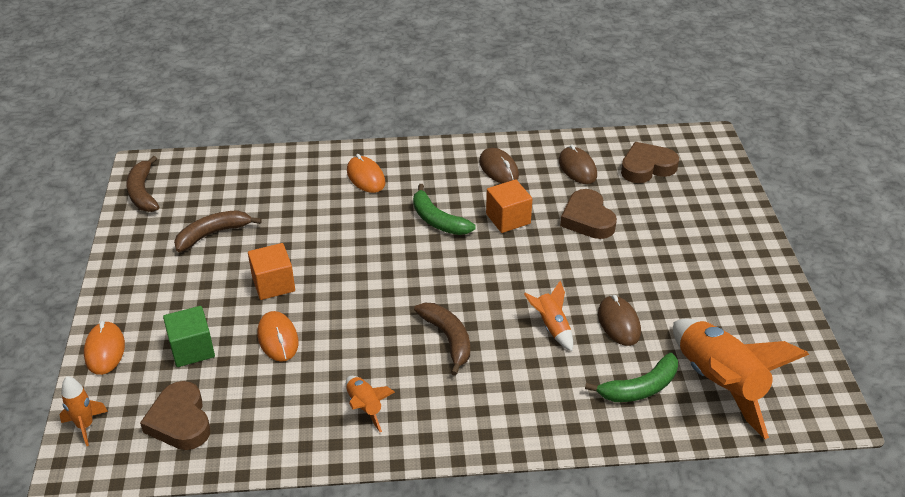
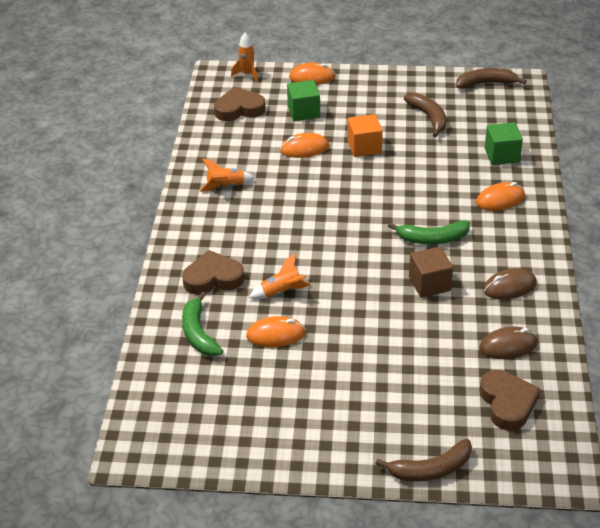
camera: 100 degrees right, 0 degrees up
(287, 178) = (501, 155): none -> green cube
(437, 220) = (432, 239): green banana -> green banana turned 150 degrees counterclockwise
(448, 339) = (282, 232): brown banana -> brown banana (431, 469)
(508, 219) = (429, 284): orange cube -> brown cube
(587, 219) = (422, 339): brown heart -> brown heart (213, 278)
(618, 323) = (275, 335): brown mouse -> orange mouse
(719, 384) = (187, 385): orange rocket -> none

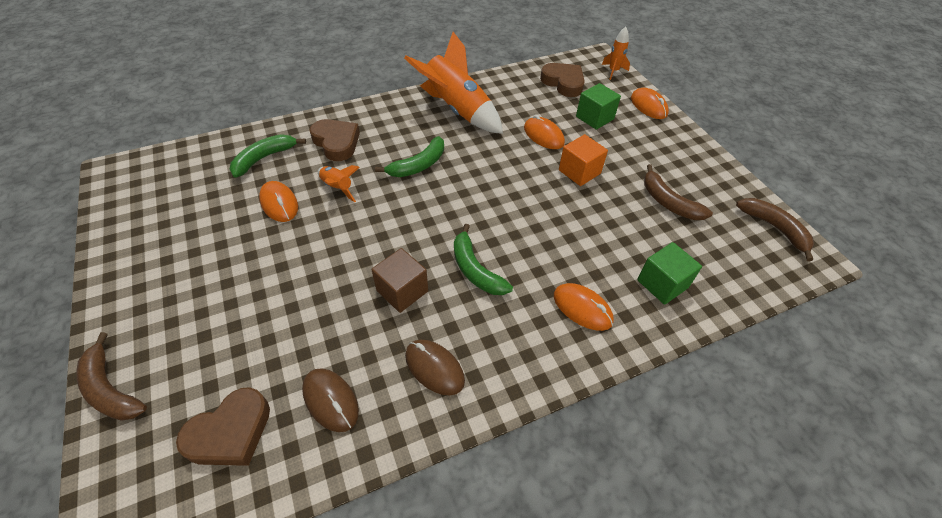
camera: 60 degrees right, 10 degrees up
(226, 186) = (457, 110): orange rocket -> orange rocket, size x2.12
(287, 234) = (418, 165): none -> green banana
(429, 118) = (668, 202): brown banana -> brown banana turned 105 degrees clockwise

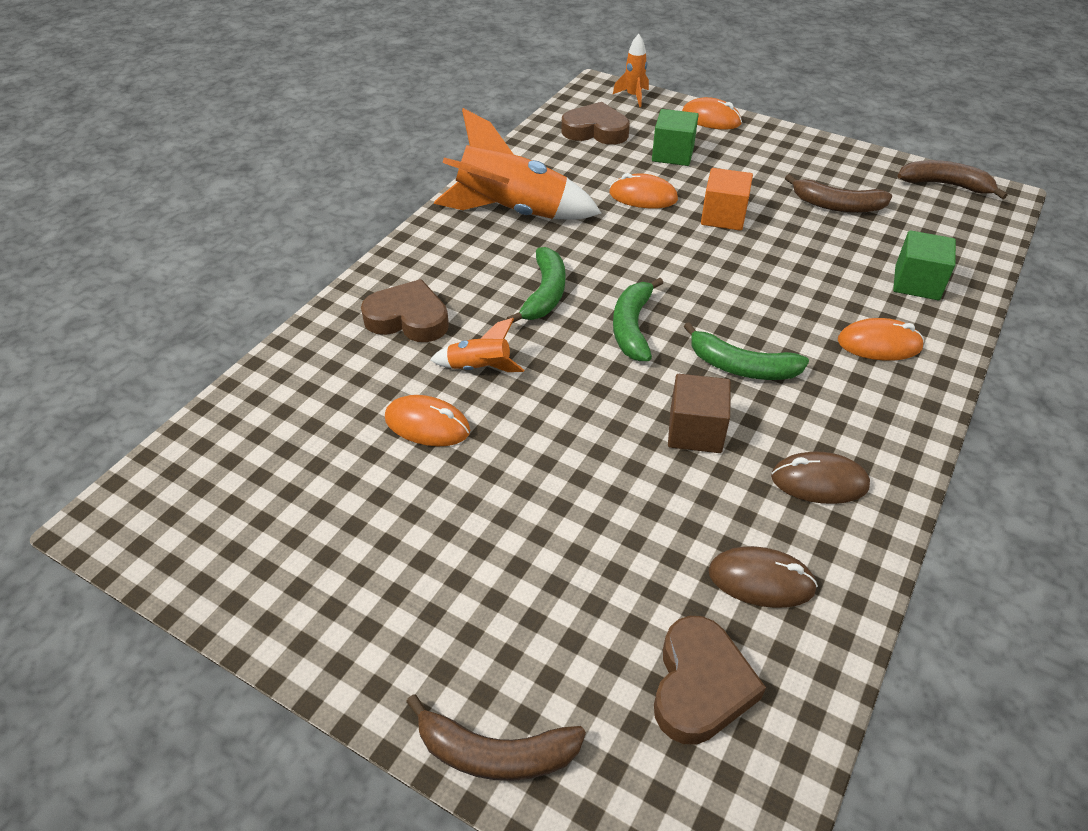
camera: 35 degrees left, 5 degrees down
(264, 158) = (332, 385): green banana -> green banana (632, 327)

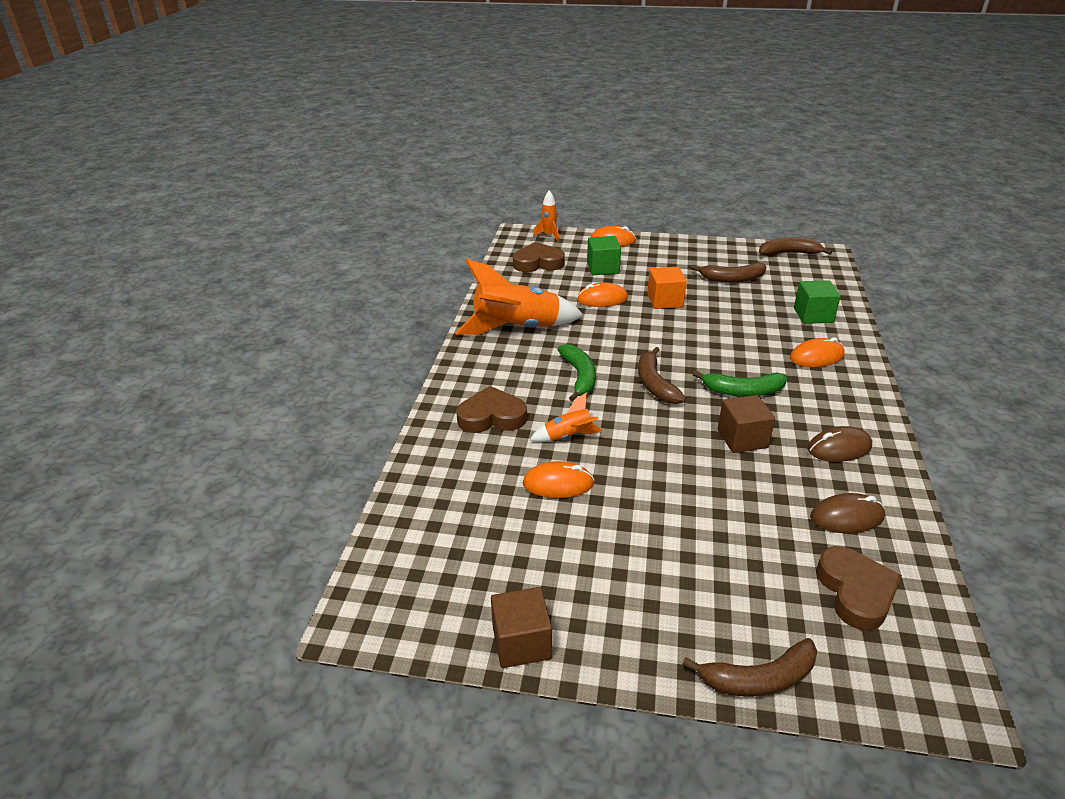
camera: 20 degrees left, 10 degrees down
(257, 606) = (521, 642): none -> brown cube
(632, 327) = (655, 384): green banana -> brown banana

